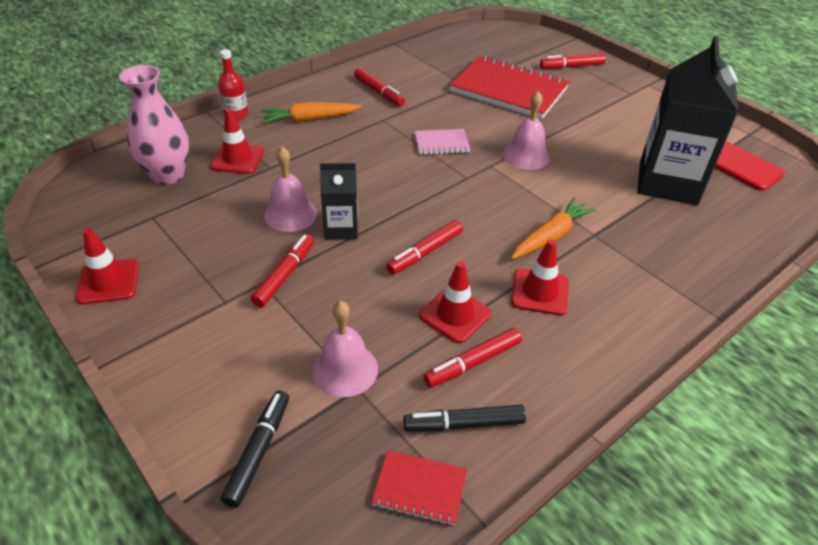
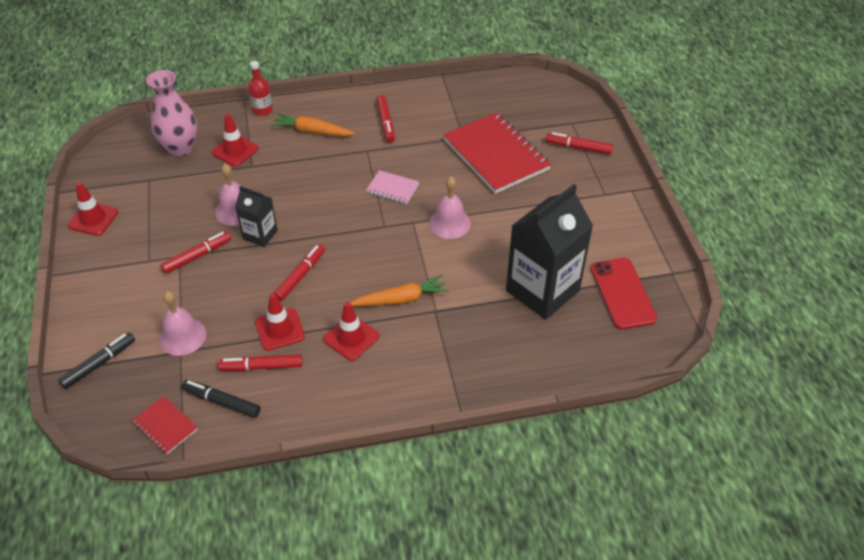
camera: 30 degrees right, 5 degrees up
(425, 252) = (300, 276): red marker -> red marker turned 135 degrees clockwise

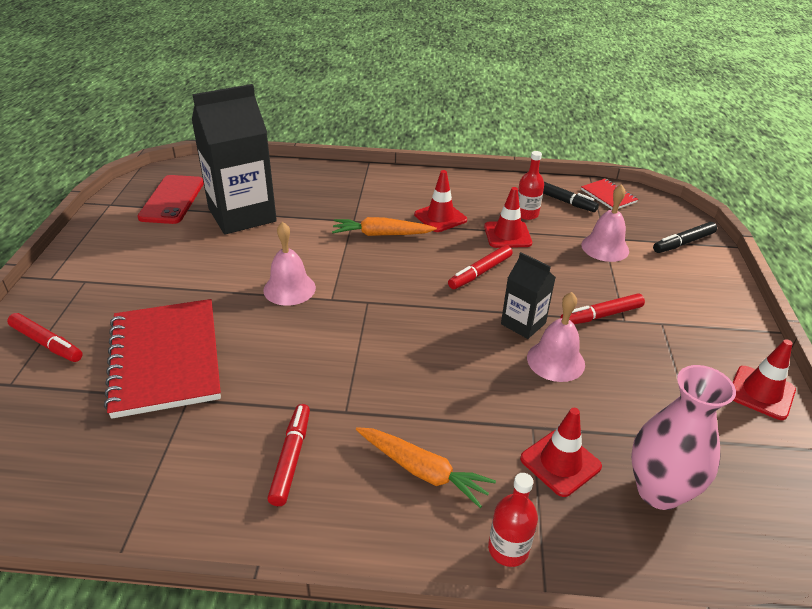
camera: 165 degrees left, 10 degrees down
(261, 367) = (526, 214): red marker -> red bottle
(392, 188) = (335, 344): pink notebook -> none

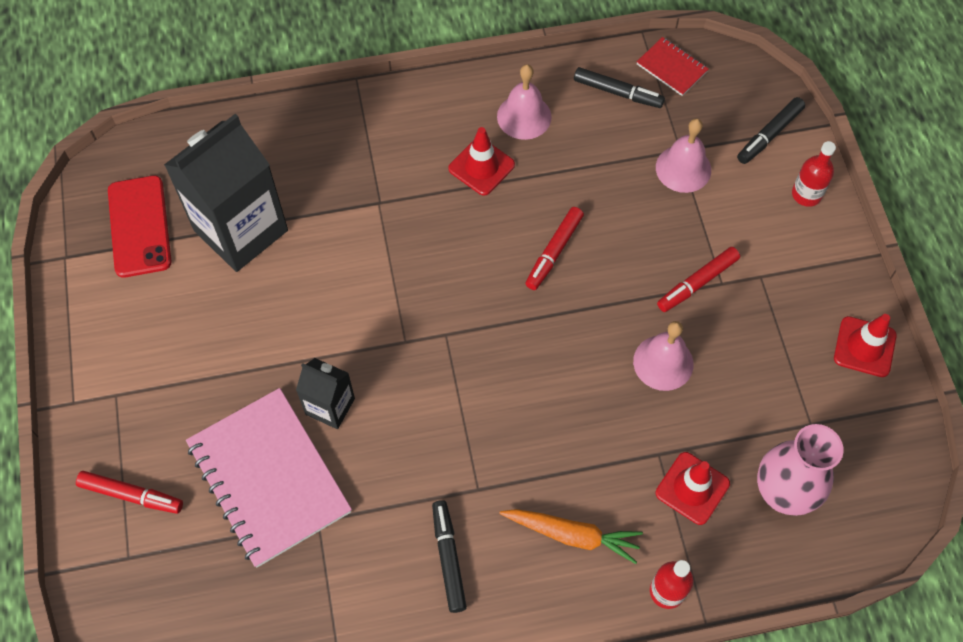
camera: 15 degrees left, 25 degrees up
(166, 359) = (269, 478): red notebook -> pink notebook
(289, 289) = (352, 339): pink bell -> pink bell (524, 116)
(291, 458) = (448, 558): red marker -> black marker
(382, 234) = (422, 218): orange carrot -> none
(507, 235) = (568, 177): red traffic cone -> none
(523, 323) = (619, 319): black carton -> black carton (330, 406)
(526, 214) = (581, 131): red bottle -> red bottle (806, 194)

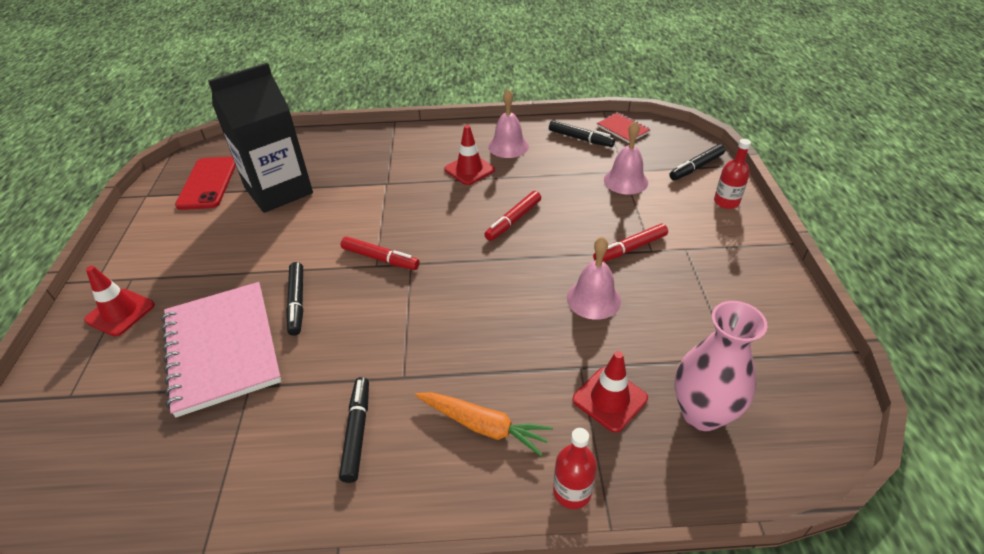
camera: 10 degrees right, 20 degrees down
(131, 495) = (101, 348): red marker -> red marker (380, 258)
(330, 406) = (297, 302): black carton -> black marker
(864, 347) = (782, 304): red traffic cone -> red traffic cone (120, 312)

